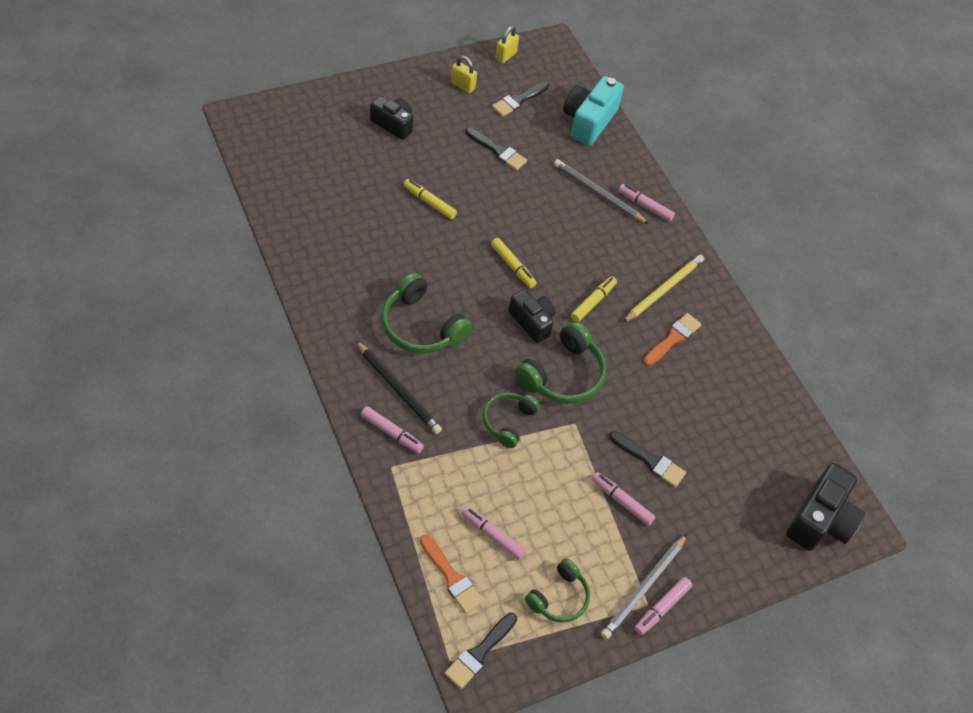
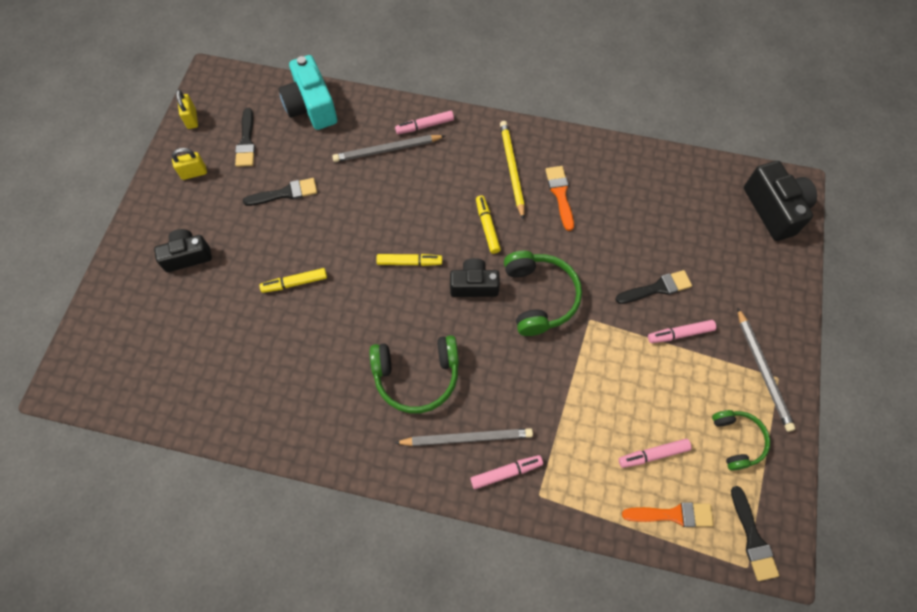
camera: 45 degrees left, 10 degrees up
(398, 389) = (467, 438): black pencil -> grey pencil
(508, 421) = (556, 369): green headphones -> none
(661, 608) = (786, 370): pink marker -> none

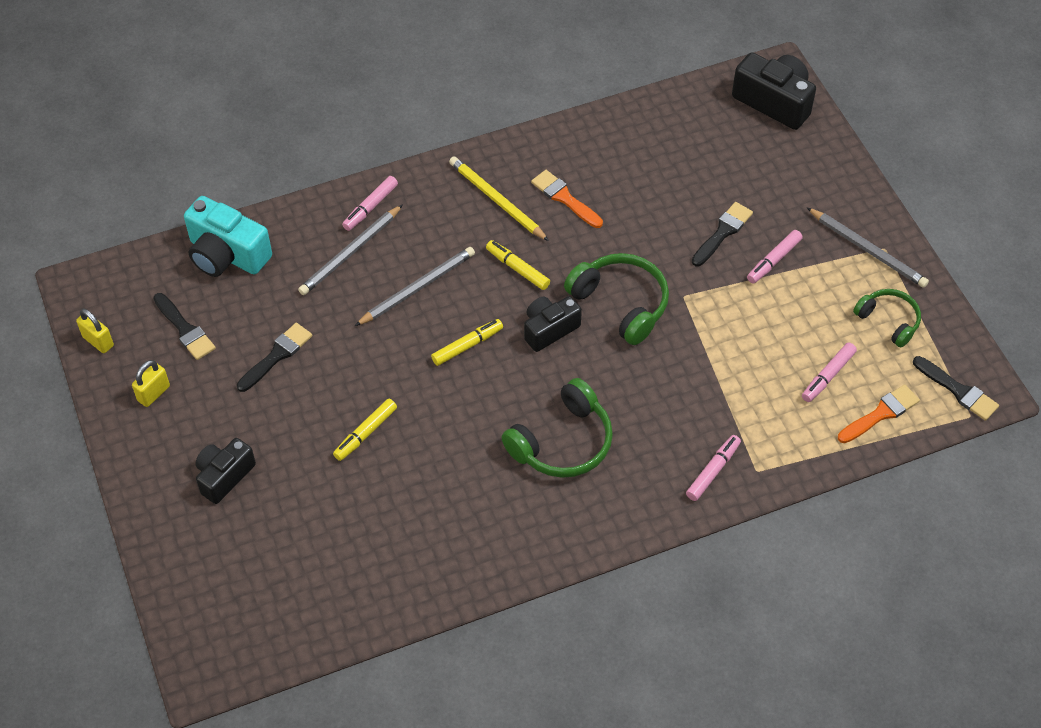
camera: 35 degrees left, 10 degrees down
(467, 438) = (654, 465): grey pencil -> grey pencil (417, 288)

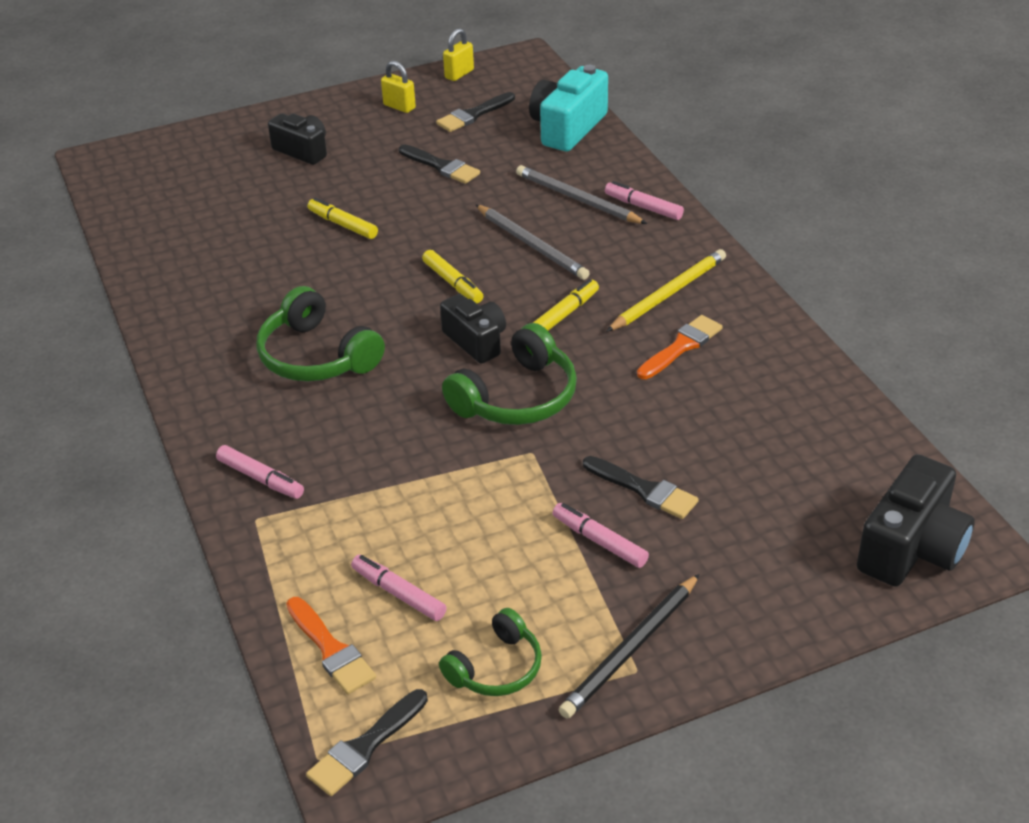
camera: 90 degrees right, 15 degrees down
(868, 250) = (631, 649): grey pencil -> black pencil

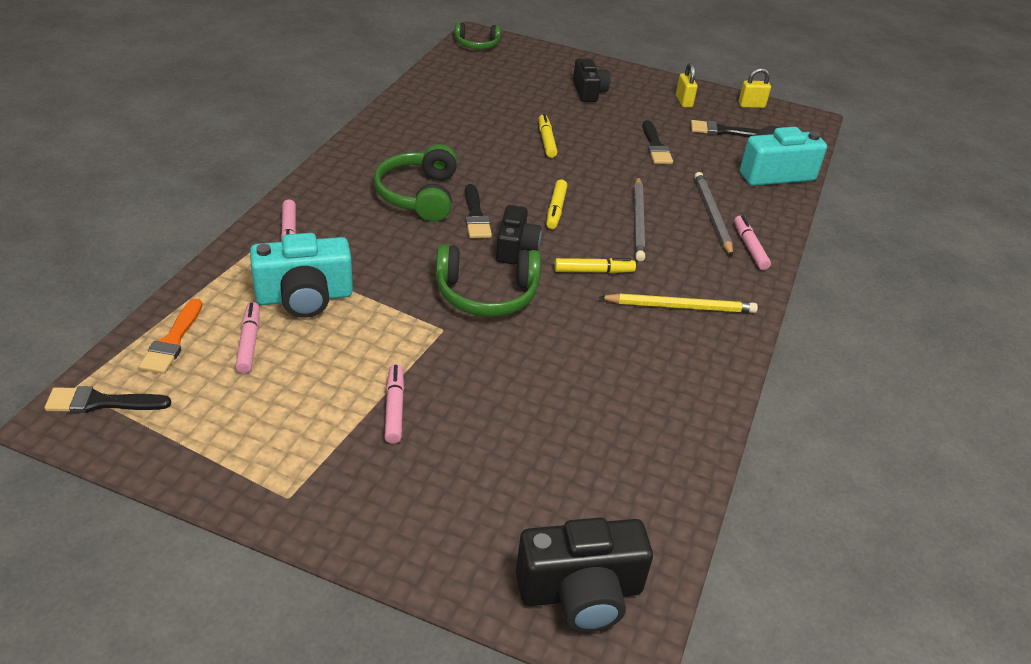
camera: 40 degrees right, 0 degrees up
(377, 520) = (304, 297): none -> turquoise camera
(496, 668) = (225, 424): green headphones -> green headphones (477, 44)
(631, 649) = (305, 482): black pencil -> none
(644, 489) = (470, 403): black brush -> black brush (475, 216)
(681, 346) = (636, 342): orange brush -> none

